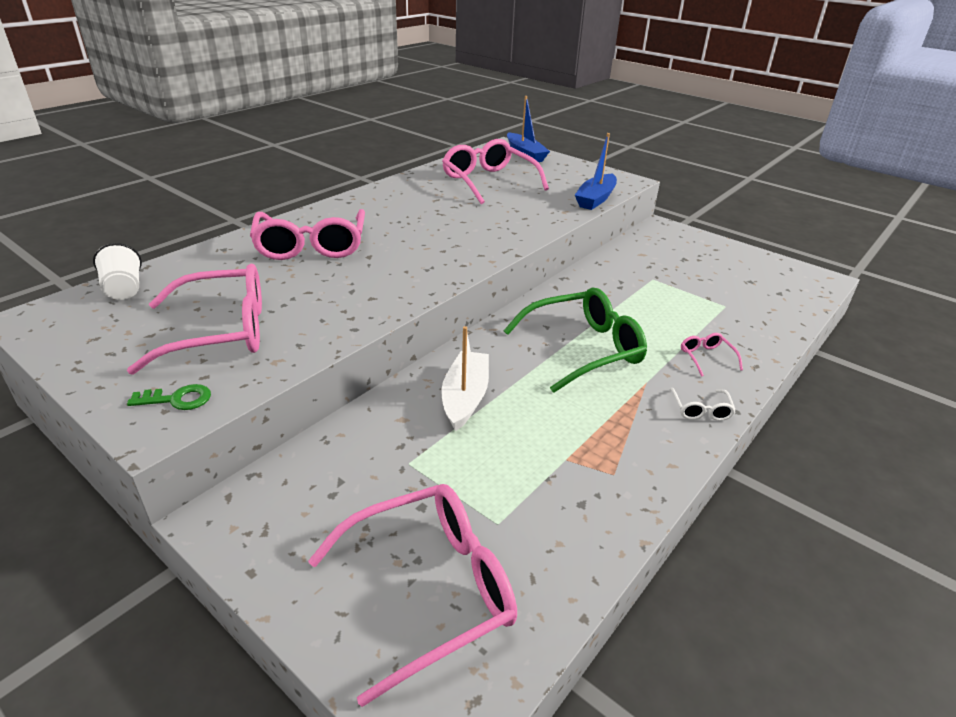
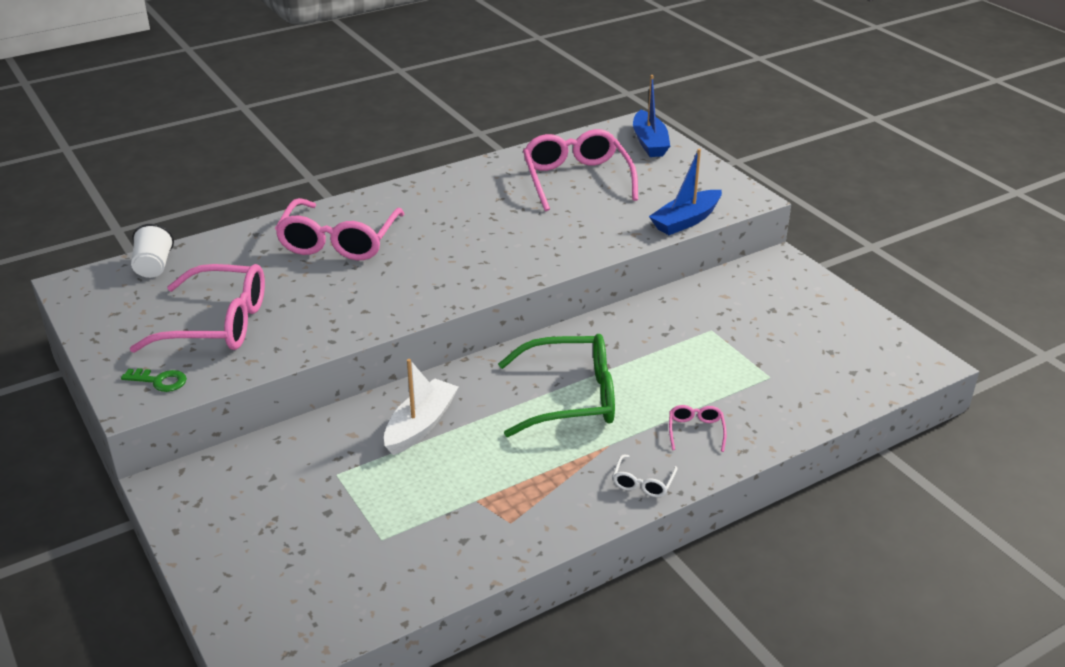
camera: 20 degrees right, 0 degrees up
(430, 589) = (299, 574): pink glasses -> none

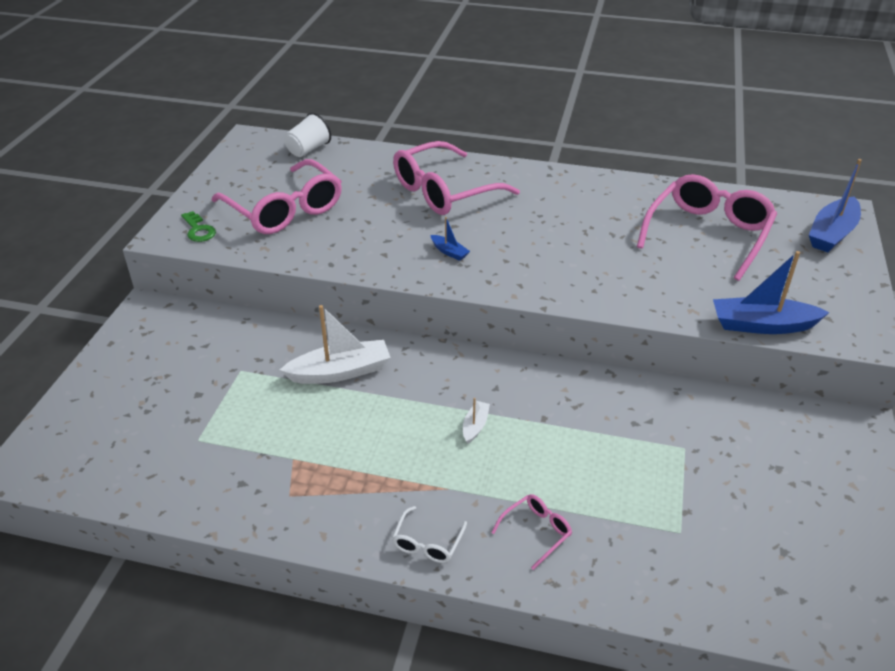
camera: 45 degrees right, 5 degrees up
(414, 283) = (449, 252): none -> blue boat
(571, 398) = (475, 426): green glasses -> white boat
(643, 483) = (427, 543): white glasses -> white glasses turned 45 degrees counterclockwise

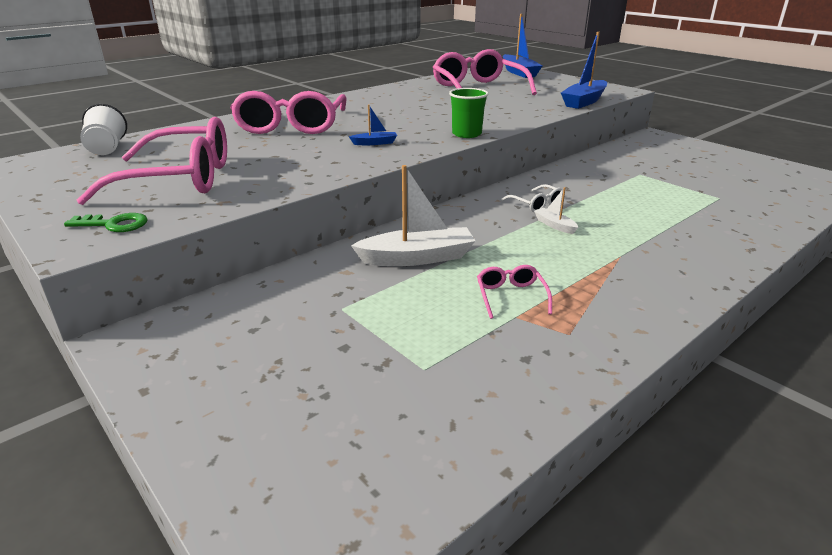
camera: 55 degrees left, 10 degrees down
(340, 372) = (417, 258): white boat -> white boat turned 60 degrees clockwise
(427, 543) = (681, 283): white glasses -> white glasses (536, 204)
(533, 289) = (466, 134): none -> green cup
(536, 532) = (693, 239): pink glasses -> pink glasses (511, 296)

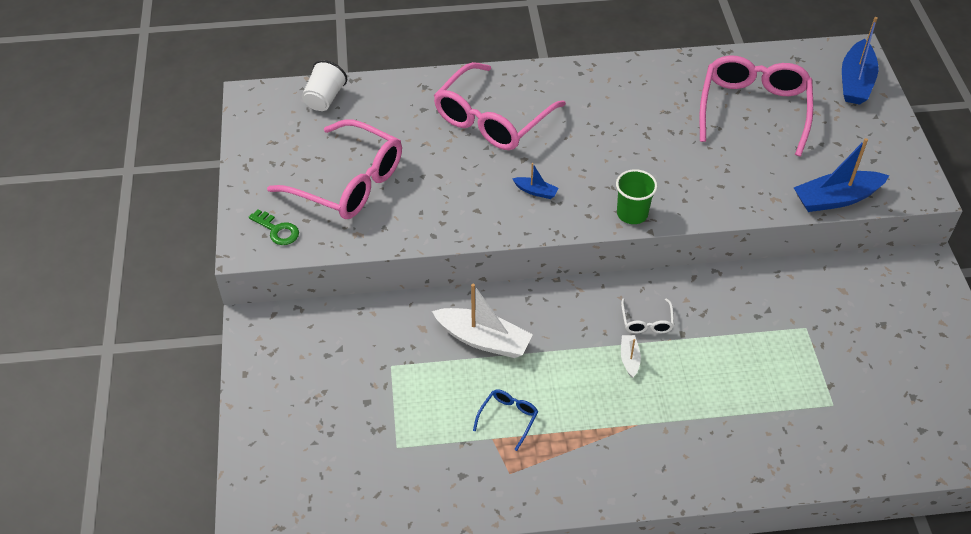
camera: 35 degrees right, 20 degrees up
(511, 296) = (508, 418): pink glasses -> blue glasses

